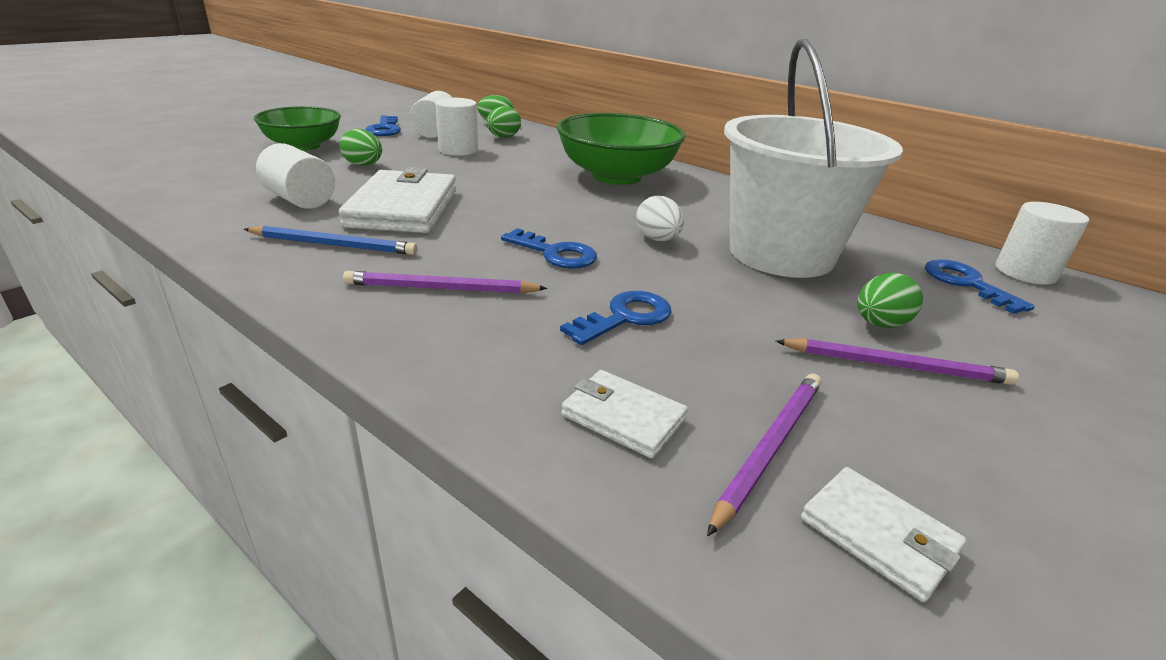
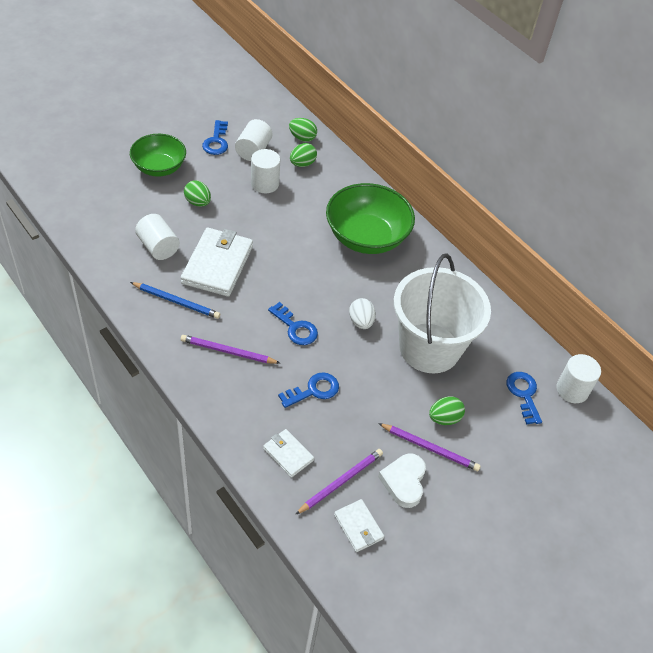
camera: 10 degrees right, 20 degrees up
(898, 425) = (404, 482): none -> white heart

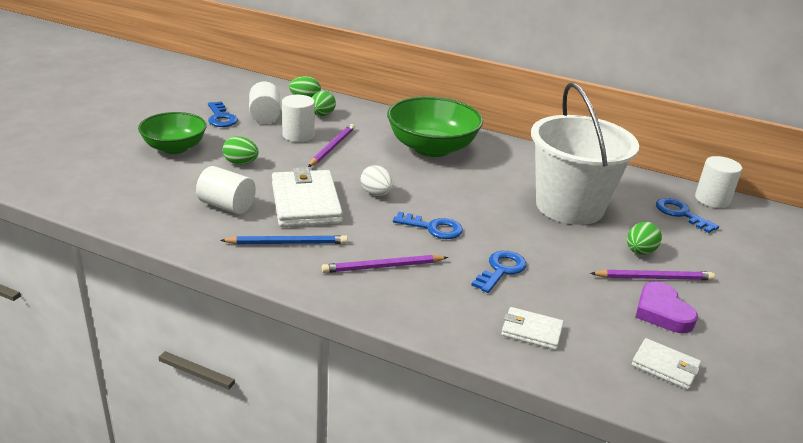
camera: 25 degrees left, 20 degrees down
(341, 482) = (606, 335): purple pencil -> purple pencil (332, 147)
(361, 322) = (489, 206): white egg -> white egg (376, 194)
(404, 482) = (662, 312): white heart -> purple heart

